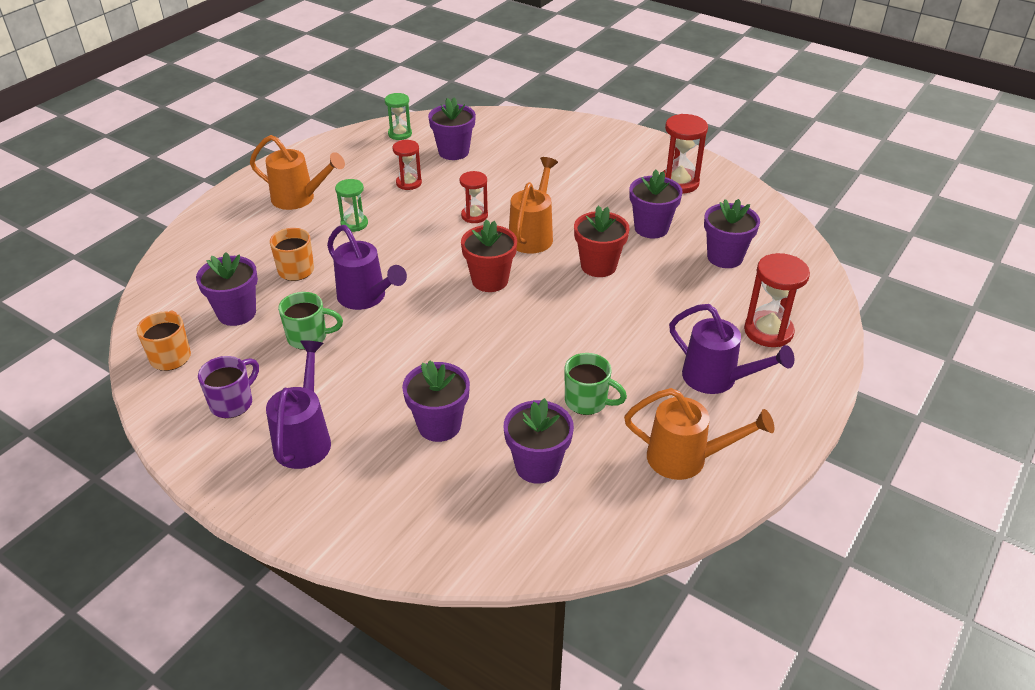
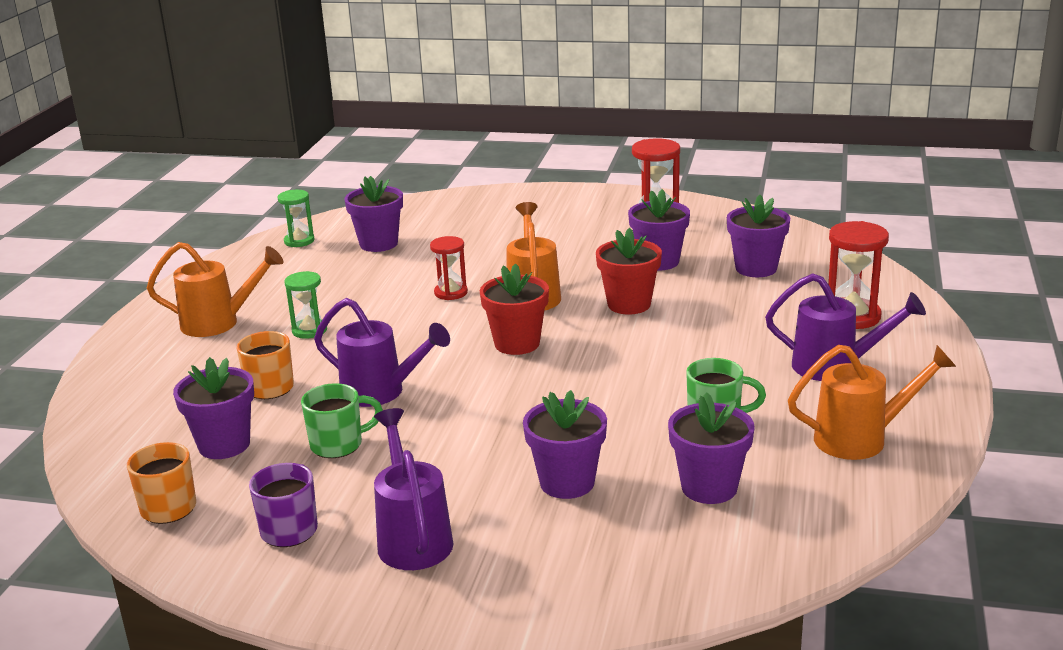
camera: 20 degrees left, 15 degrees down
(409, 183) = (347, 281): red hourglass -> none

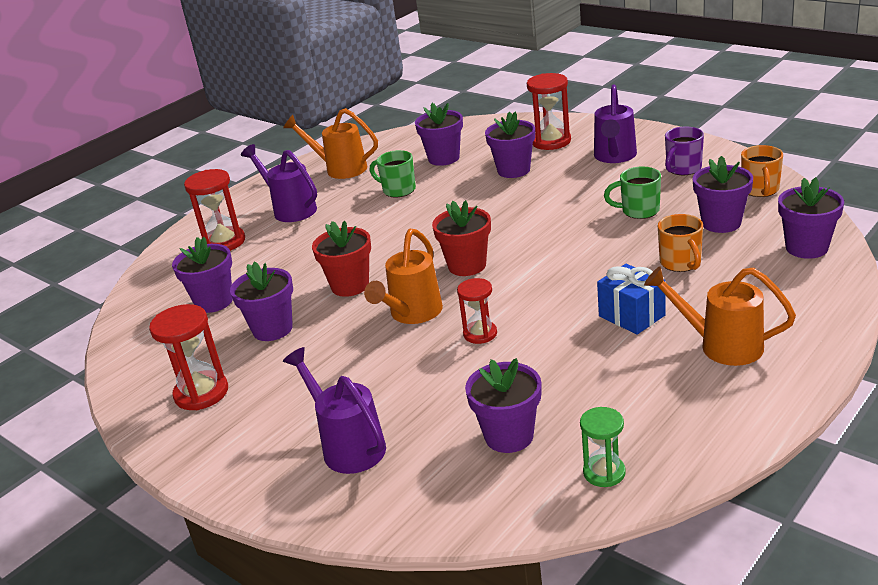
camera: 150 degrees left, 5 degrees up
(119, 429) = (806, 248): none -> purple flower pot
(309, 330) = (632, 316): green hourglass -> blue gift
(380, 392) = (594, 243): purple watering can -> purple watering can (348, 446)
(547, 557) = (551, 141): none -> red hourglass

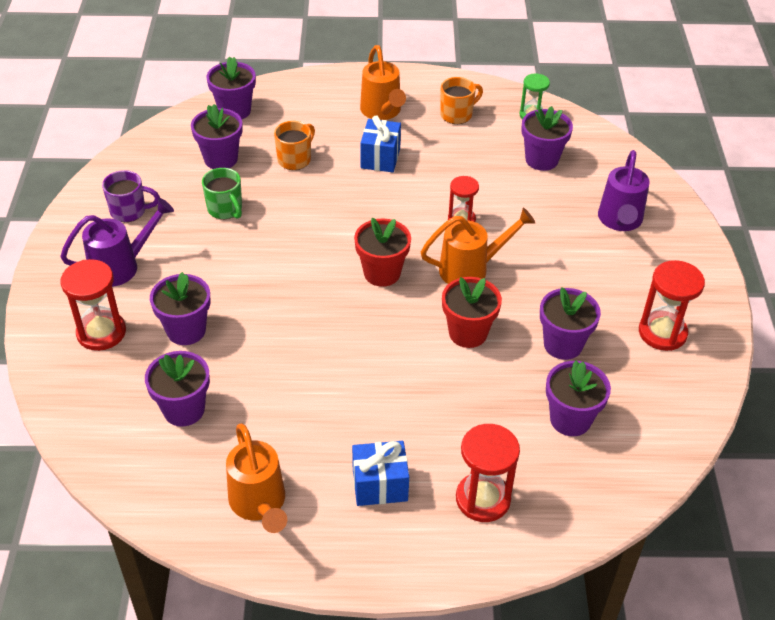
camera: 135 degrees left, 15 degrees up
(290, 209) = (380, 485): purple watering can -> blue gift
(398, 190) = (280, 407): green mug -> none
(760, 190) = (151, 156): orange mug -> orange mug (457, 115)

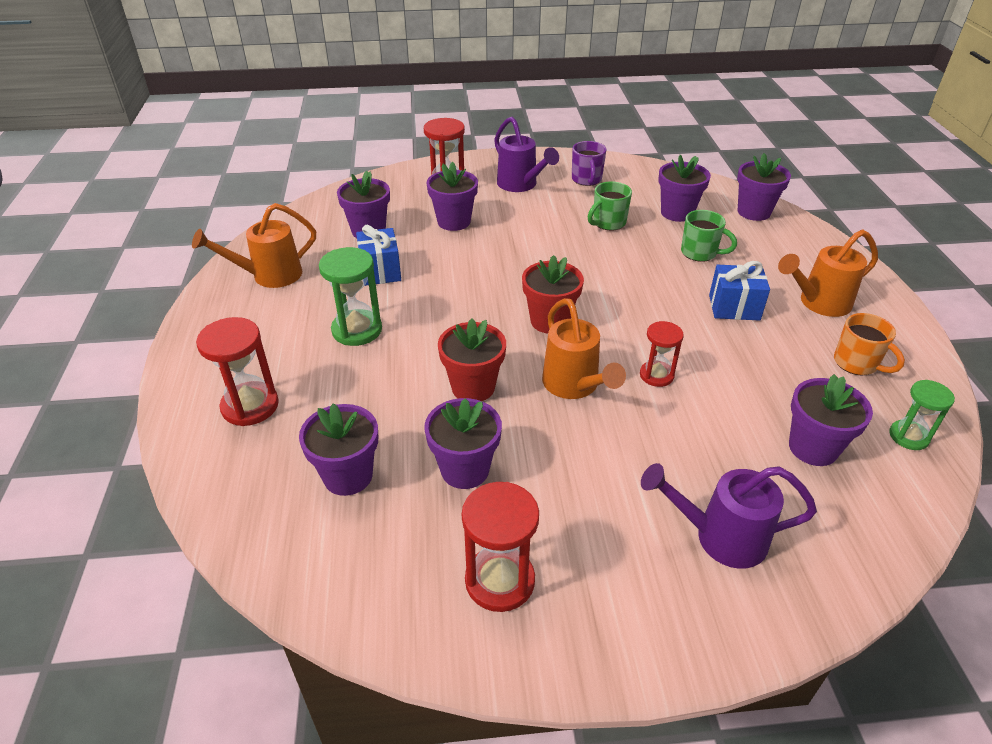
camera: 85 degrees right, 5 degrees down
(295, 159) = (700, 253): orange mug -> green mug
(375, 417) = (357, 330): none -> green hourglass
(380, 485) = (278, 338): blue gift -> blue gift (380, 271)

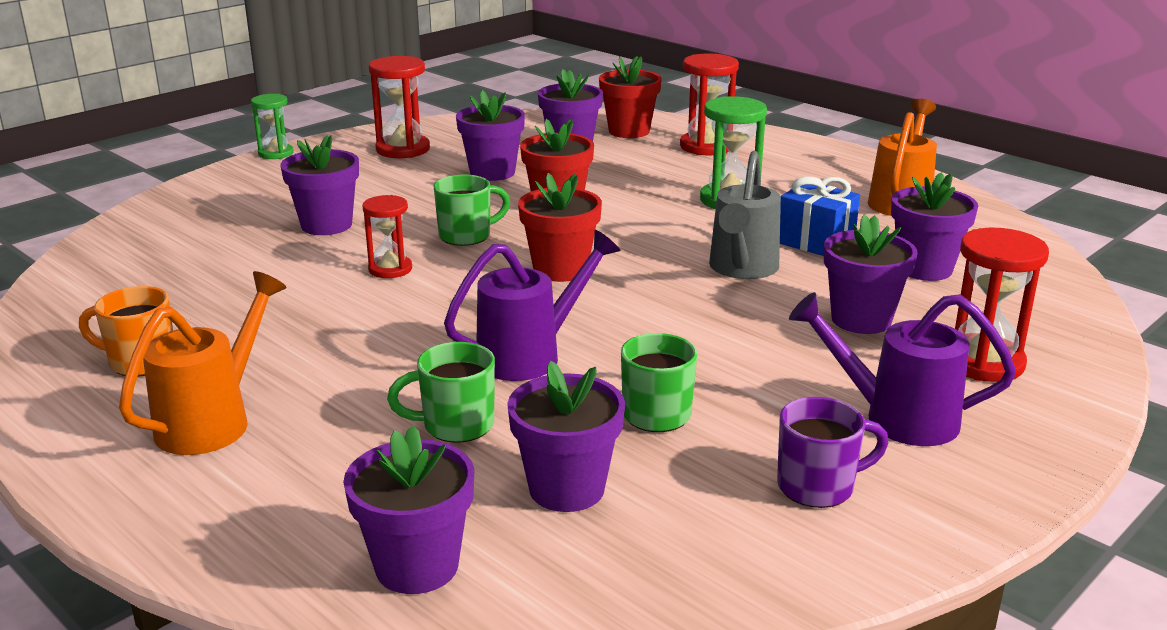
camera: 140 degrees right, 15 degrees down
(257, 476) = (629, 131): none -> red flower pot
(452, 273) = (742, 269): none -> grey watering can
(574, 385) = (467, 236): orange watering can -> green mug
(586, 180) = (818, 486): purple mug -> purple mug turned 120 degrees clockwise
(721, 537) = (255, 204): purple watering can -> purple watering can (529, 355)
(734, 307) = (344, 366): blue gift -> none
(813, 448) = (186, 273): purple flower pot -> purple flower pot (326, 225)
(908, 436) = (72, 314): green hourglass -> green hourglass (276, 153)

